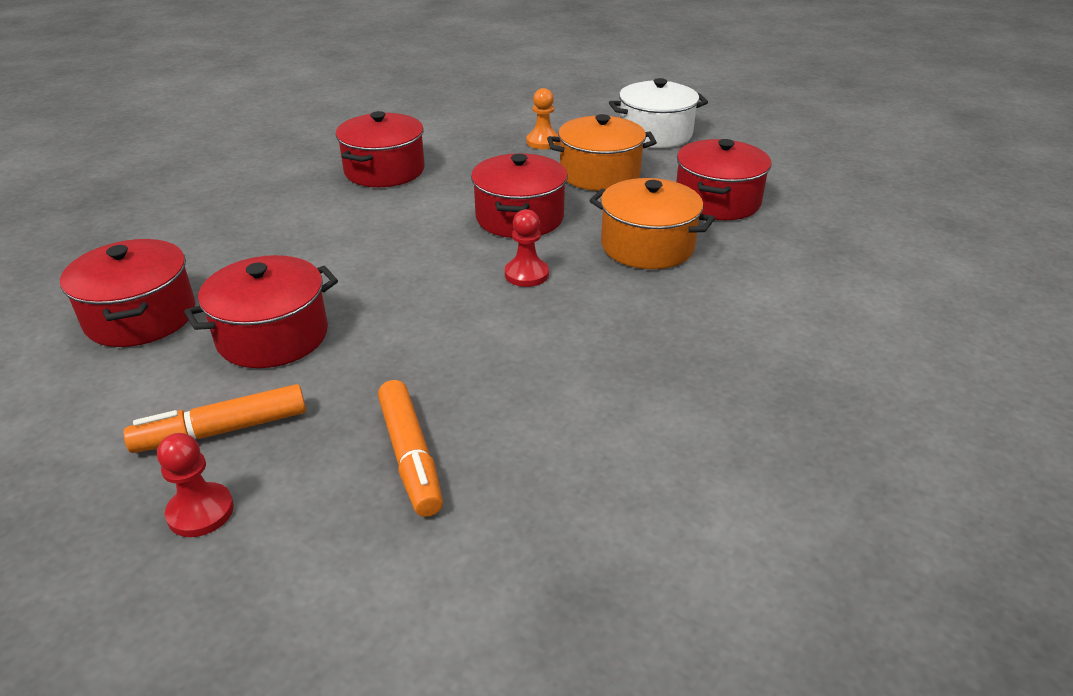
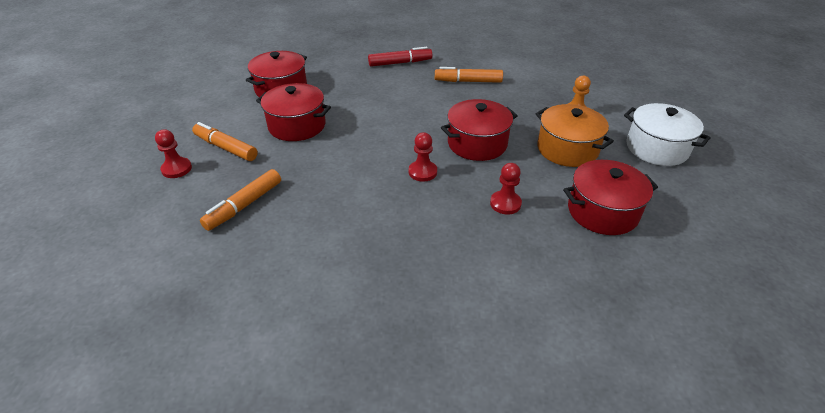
camera: 55 degrees right, 5 degrees up
(258, 195) = (400, 63): none -> red marker
(384, 171) = (468, 81): red pot -> orange marker
(647, 246) = (505, 203): orange pot -> red pawn

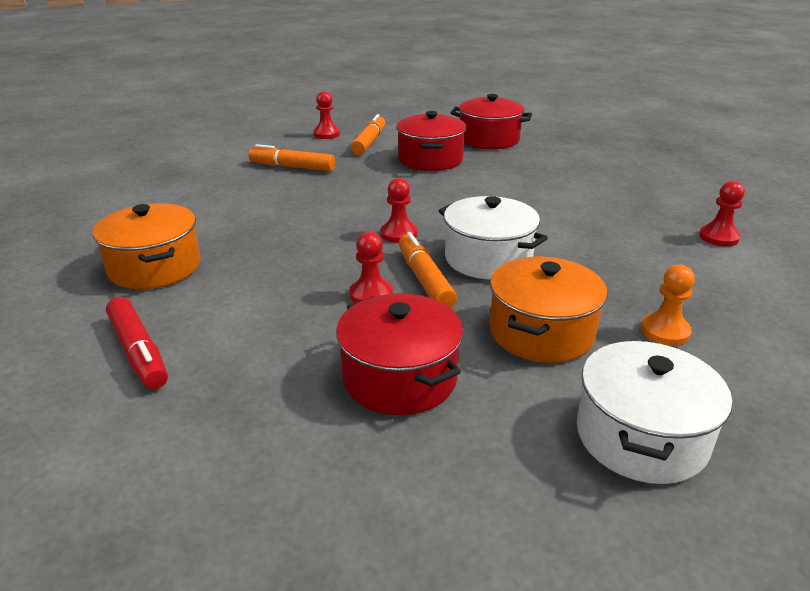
camera: 70 degrees right, 10 degrees down
(400, 63) = (627, 182): red marker -> red marker (138, 352)
(412, 325) = (155, 267): none -> orange pot
(468, 81) = (642, 230): orange marker -> orange marker (425, 279)
(477, 143) = (488, 258): red pot -> white pot
(487, 63) = (718, 237): none -> red pawn

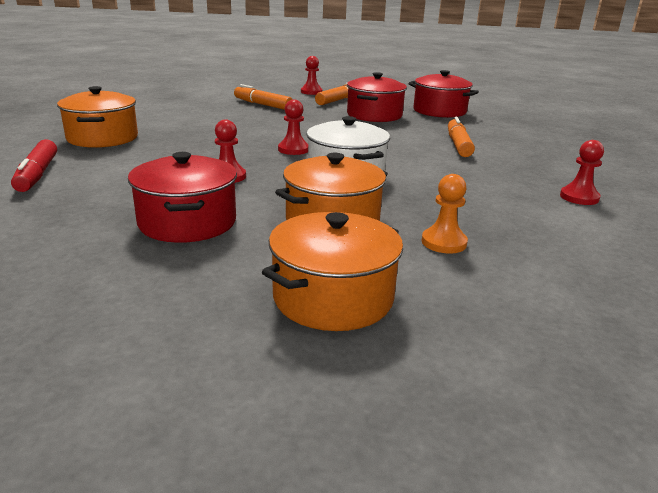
camera: 20 degrees right, 5 degrees down
(425, 279) = (279, 176): orange marker -> orange marker (458, 145)
(640, 437) = (333, 297): white pot -> orange pot

